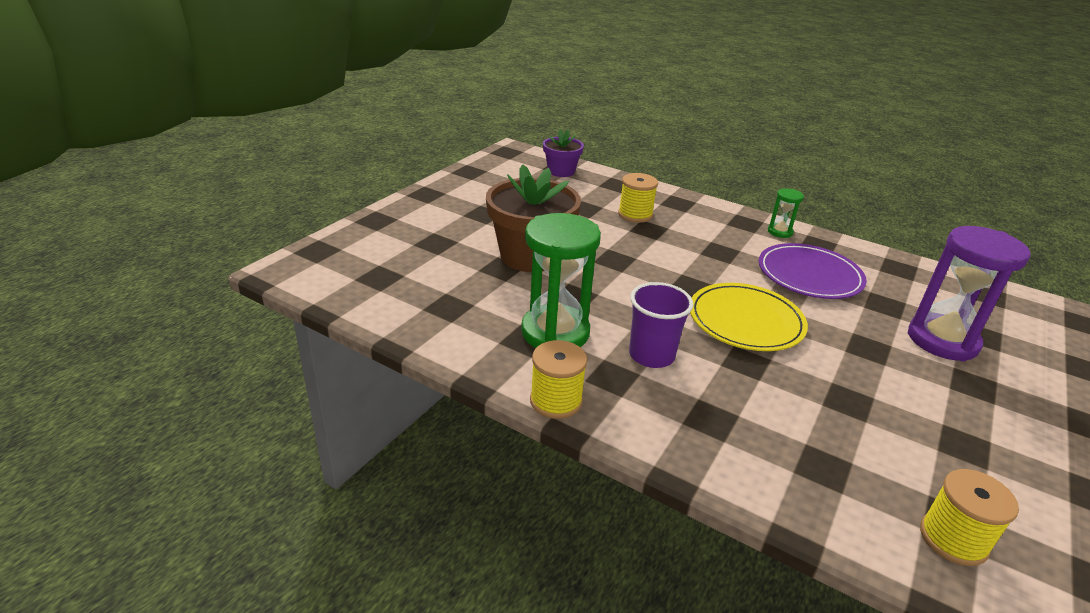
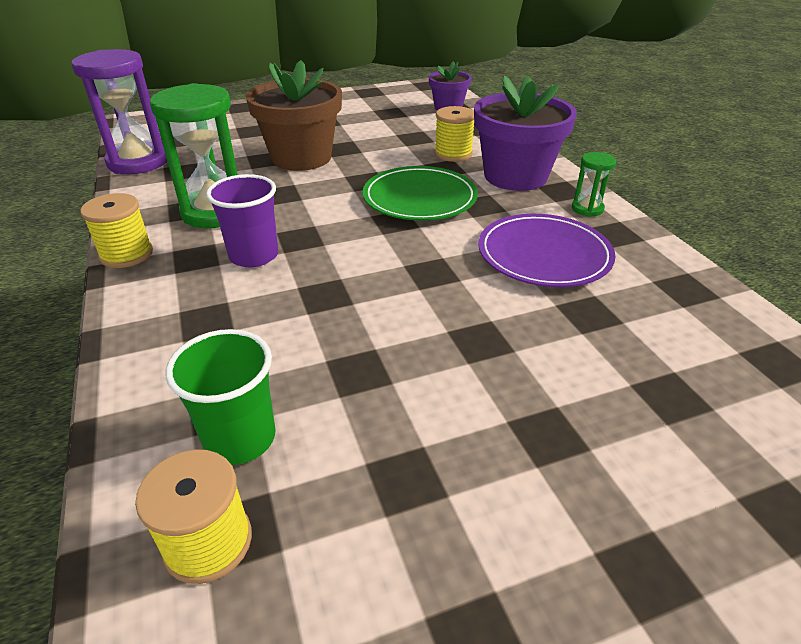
camera: 40 degrees right, 5 degrees up
(676, 261) = (419, 198): none -> green plate
(703, 221) = (515, 176): none -> purple flower pot
(745, 321) = (391, 265): yellow plate -> none
(867, 477) = (240, 438): none -> green cup
(942, 340) = (596, 376): purple hourglass -> purple hourglass (138, 162)

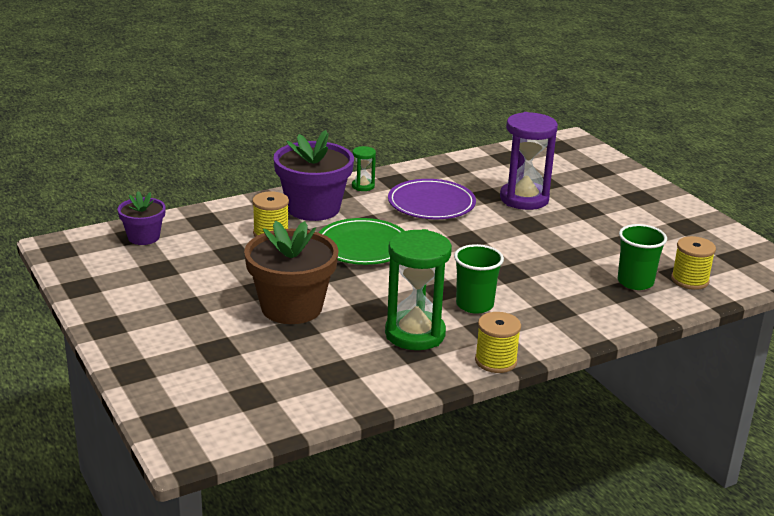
camera: 100 degrees left, 10 degrees down
(138, 162) = (320, 406): purple hourglass -> purple hourglass (524, 199)
(254, 256) = (474, 305): purple cup -> green cup

